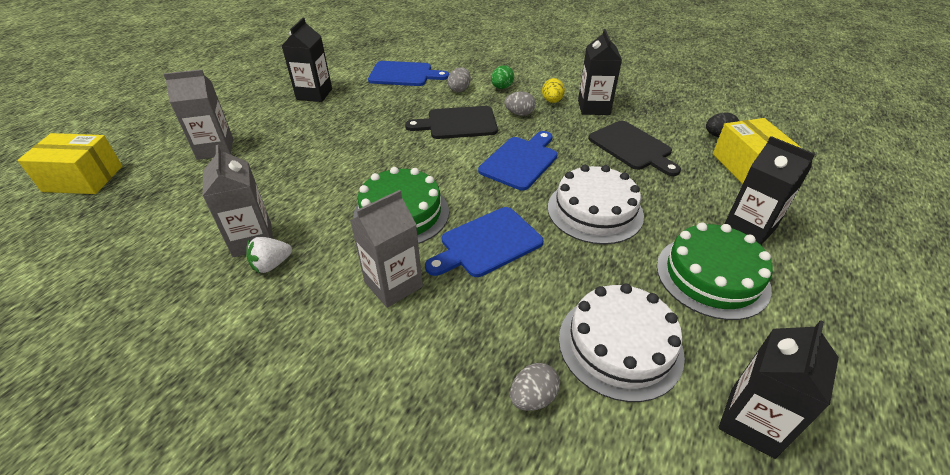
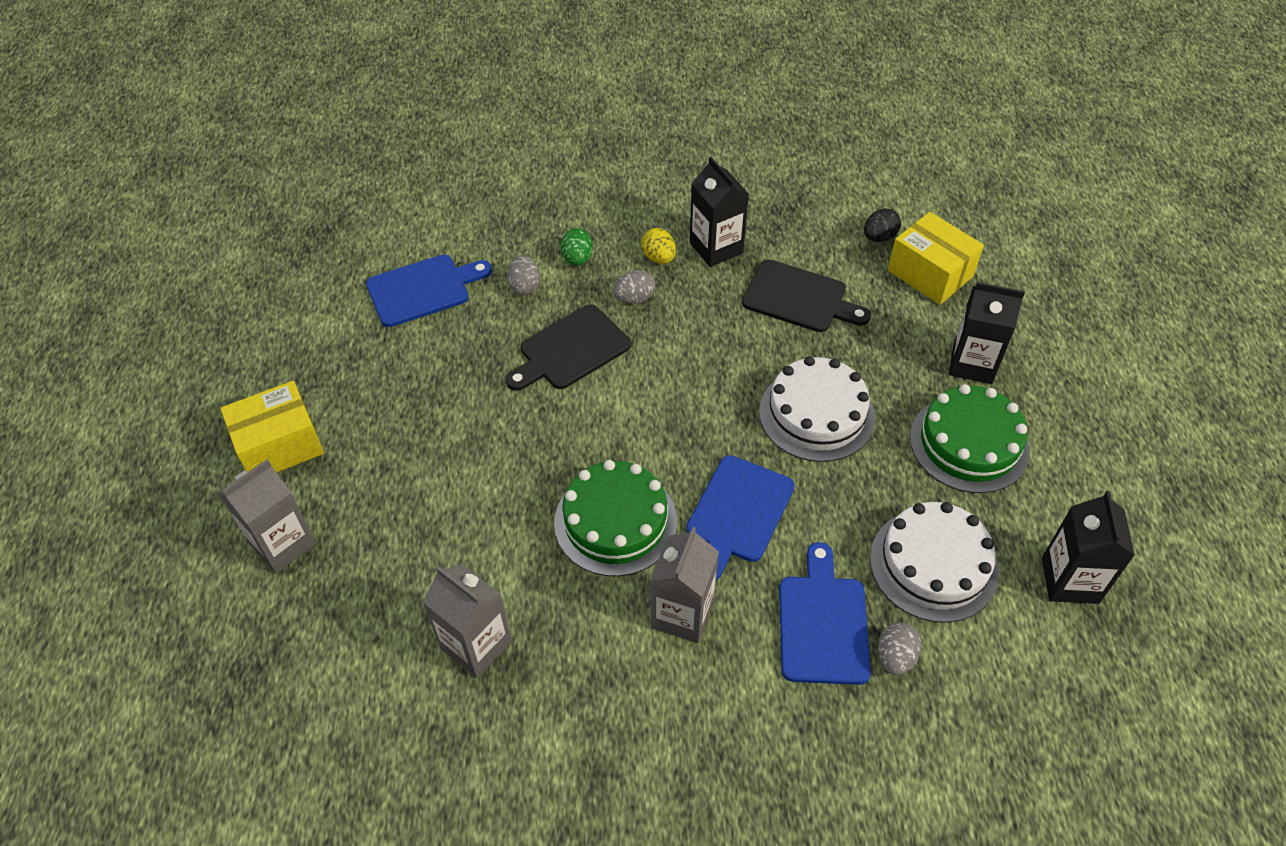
camera: 30 degrees left, 10 degrees up
(83, 178) = (145, 681): yellow box -> yellow box (279, 445)
(271, 265) = (531, 662): white strawberry -> none
(314, 94) = (326, 384): black carton -> none
(520, 161) = (691, 378): blue cutting board -> blue cutting board (823, 623)

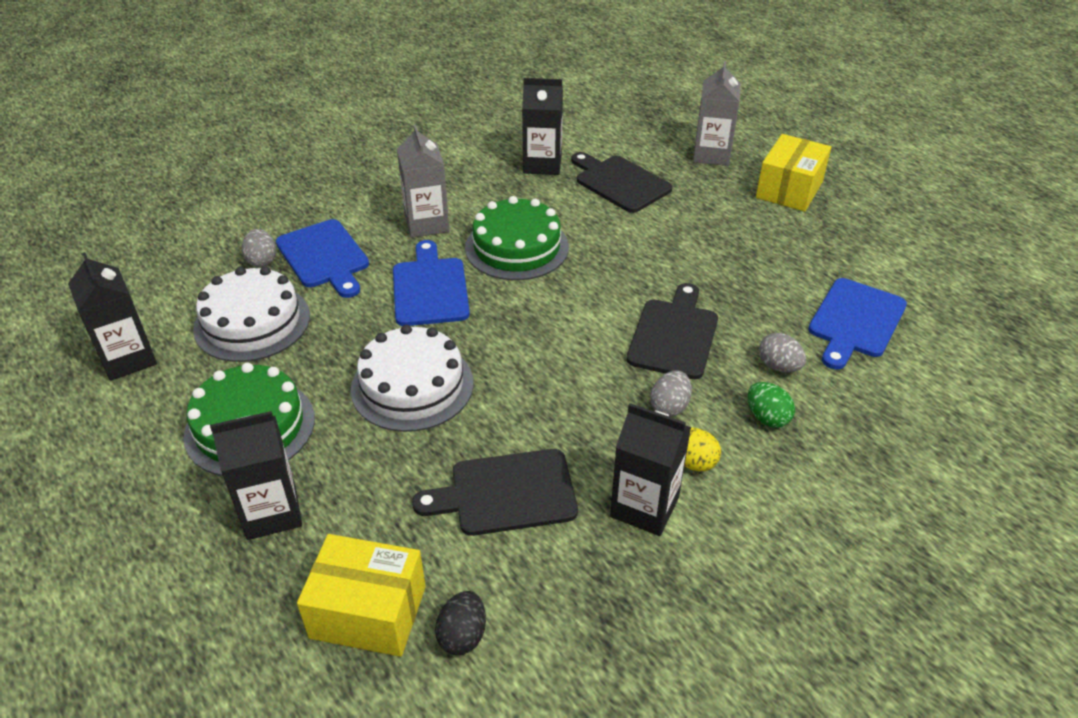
camera: 145 degrees right, 10 degrees down
(425, 558) = (619, 182): none -> black cutting board
(476, 644) = (542, 164): grey carton -> black carton

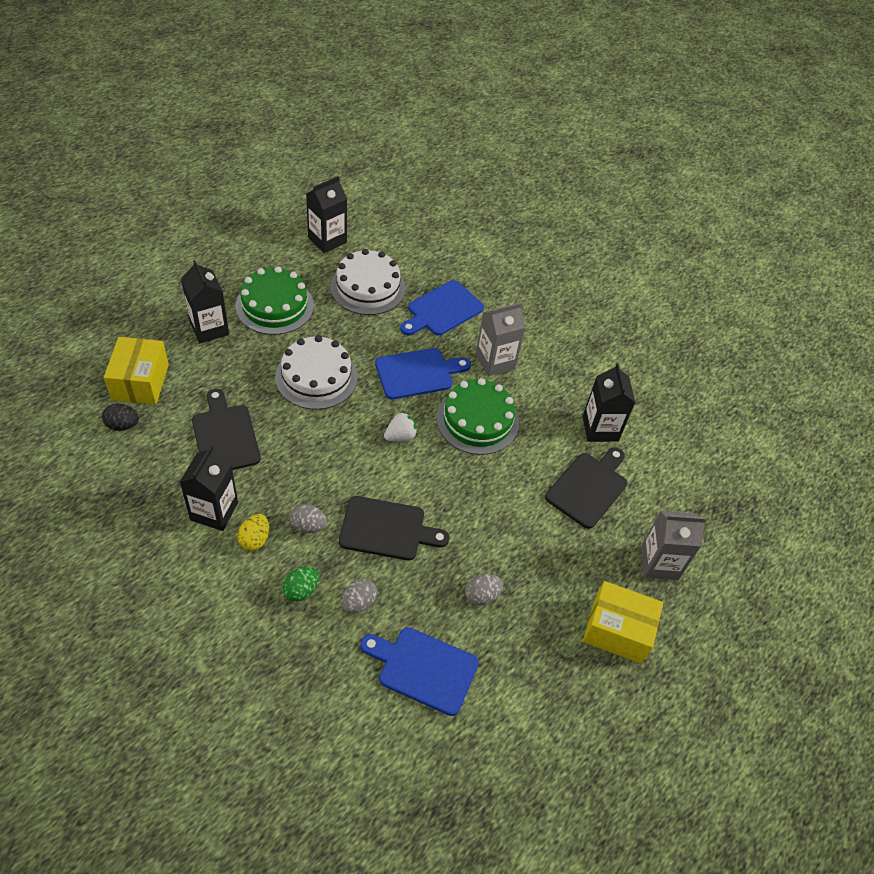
camera: 75 degrees right, 10 degrees up
(262, 260) = (432, 279): grey egg -> grey egg (482, 595)
(532, 312) = (400, 436): none -> white strawberry

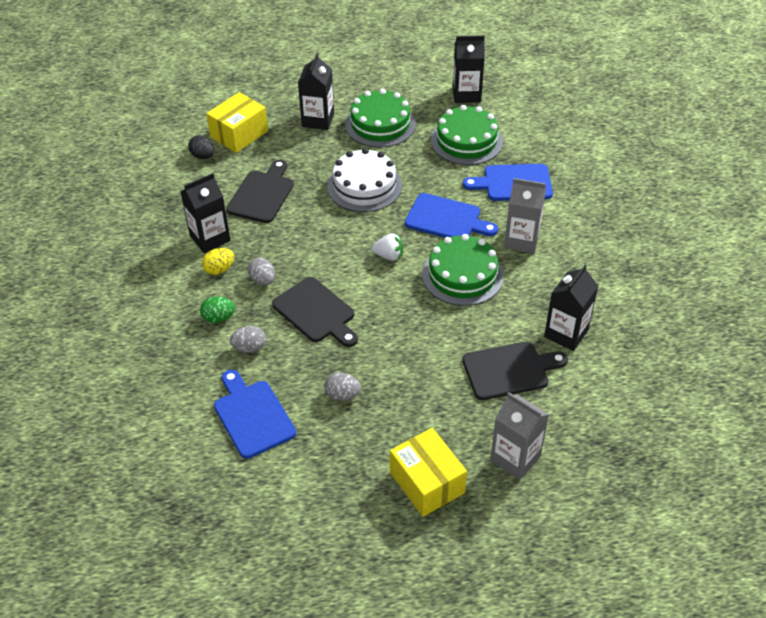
camera: 45 degrees right, 5 degrees down
(368, 287) = (466, 141): white cake -> green cake

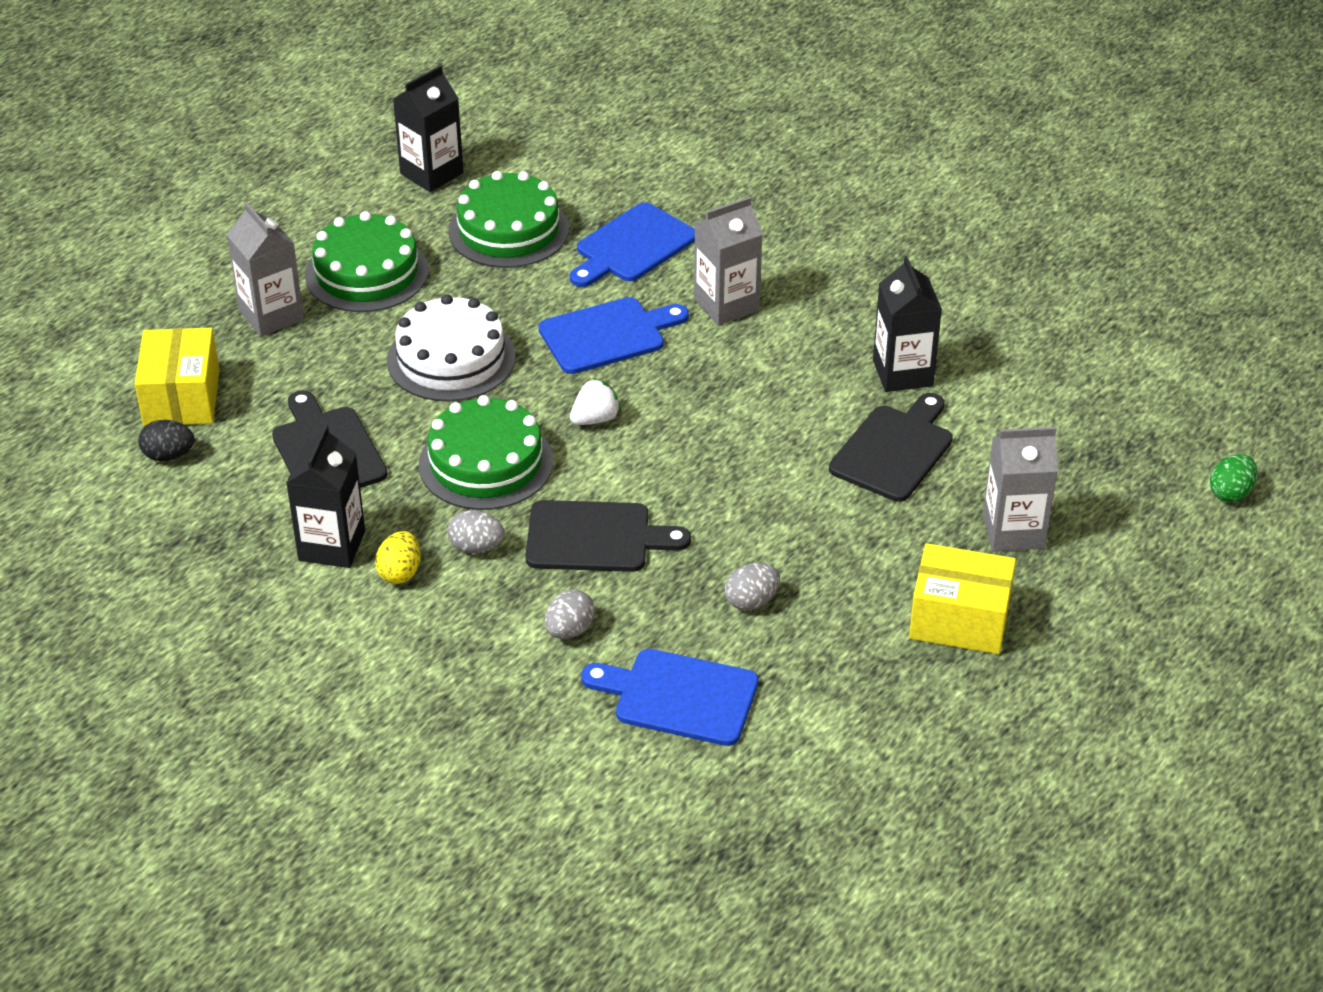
camera: 45 degrees left, 5 degrees down
(218, 318) = (481, 625): green egg -> green egg (1230, 493)
(318, 120) = (271, 315): black carton -> grey carton
(462, 275) = (710, 385): green cake -> green cake (486, 463)

